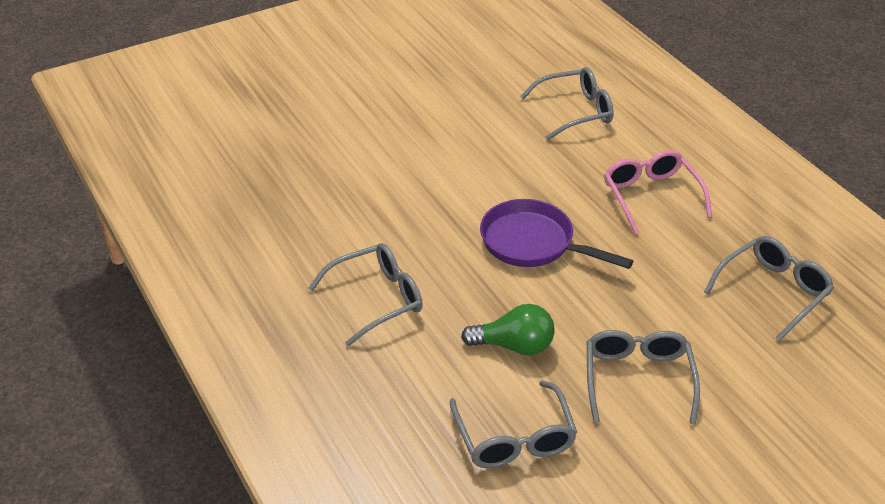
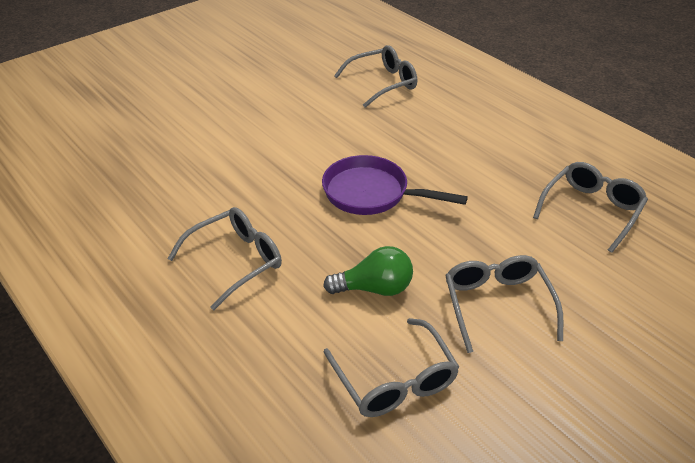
camera: 10 degrees left, 0 degrees up
(651, 196) = (464, 143): pink glasses -> none

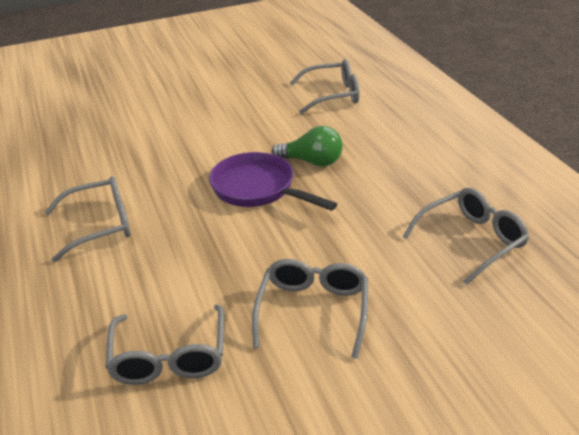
camera: 20 degrees right, 5 degrees down
(374, 288) = (205, 272): green light bulb -> green light bulb (312, 162)

